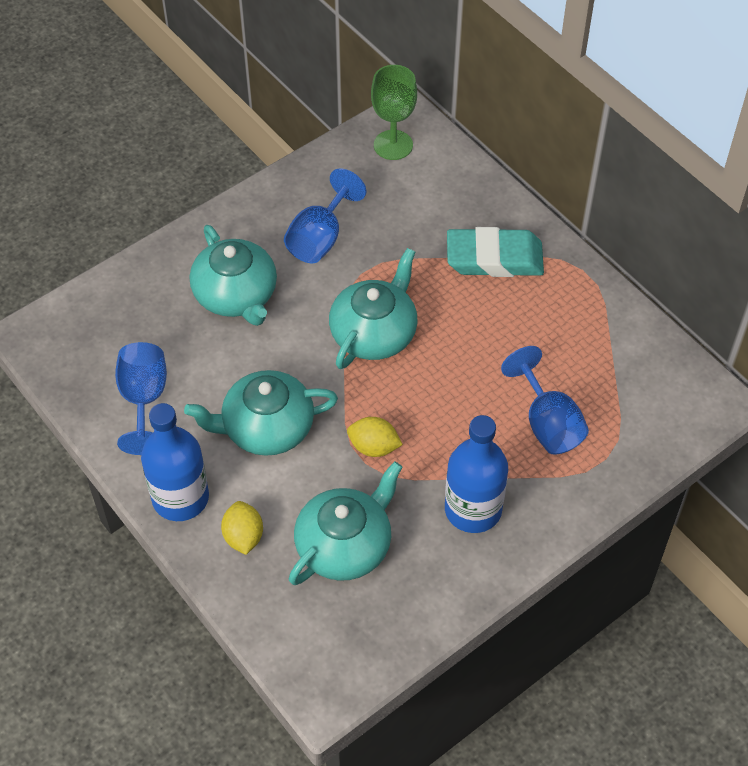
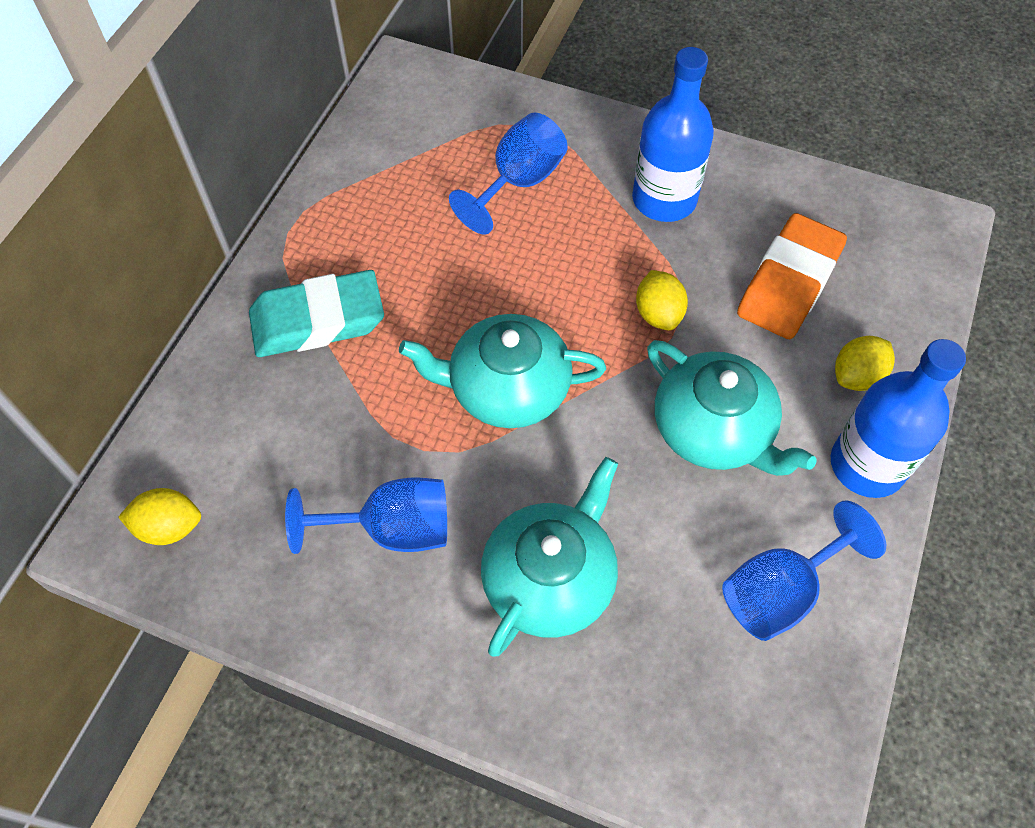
camera: 120 degrees left, 5 degrees up
(345, 545) = (789, 282): turquoise teapot -> orange eraser
(393, 145) = (169, 527): green goblet -> yellow lemon
(494, 258) = (318, 320): turquoise eraser -> turquoise eraser turned 75 degrees counterclockwise

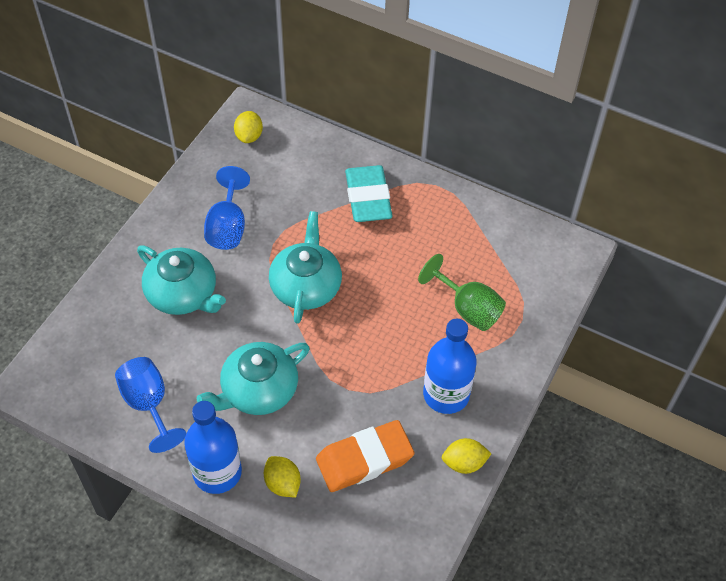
camera: 95 degrees right, 5 degrees down
(518, 183) = (467, 308): blue goblet -> green goblet
(658, 314) = (349, 374): yellow lemon -> yellow lemon (464, 463)
(789, 282) = (364, 459): orange eraser -> orange eraser turned 60 degrees counterclockwise

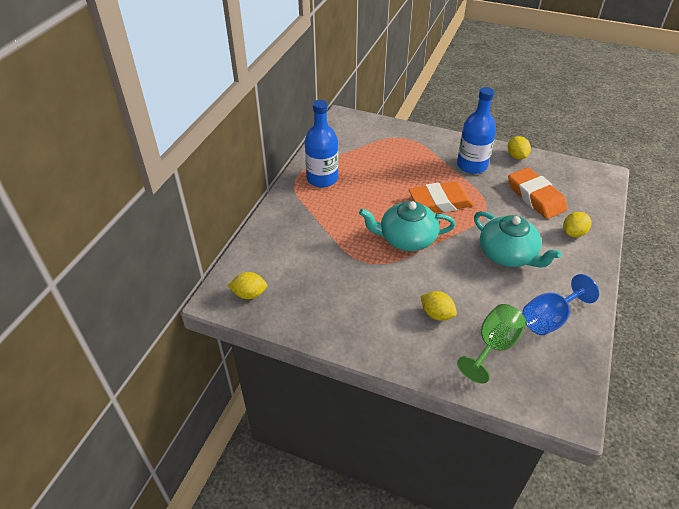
camera: 95 degrees left, 10 degrees down
(183, 294) = (436, 314): turquoise teapot -> yellow lemon
(217, 472) = (584, 268): blue bottle -> blue bottle (322, 178)
(228, 226) = (357, 294): blue goblet -> none
(368, 198) = (313, 212): turquoise eraser -> none
(369, 337) = (440, 202): none -> orange eraser
(467, 308) = (402, 159): green goblet -> green goblet (493, 346)

